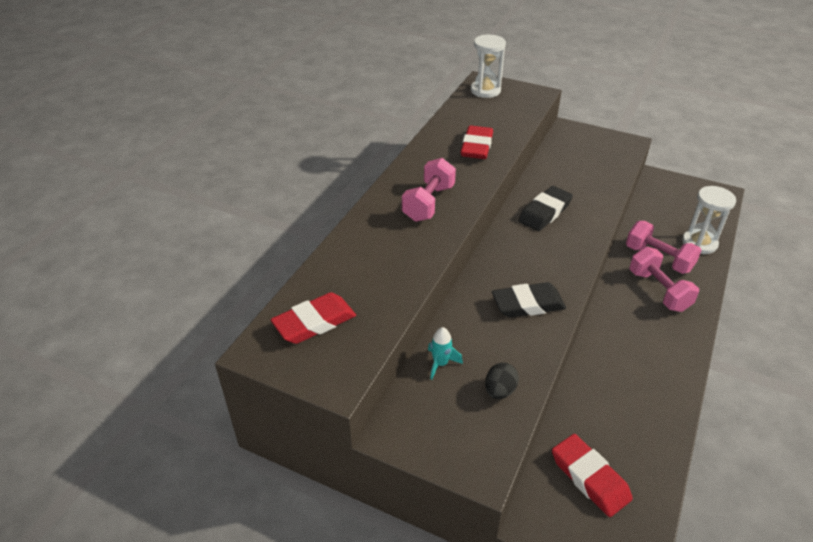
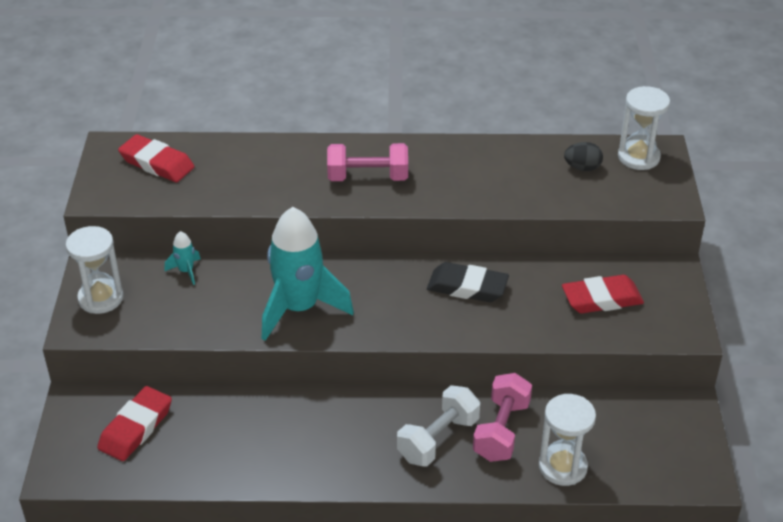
camera: 65 degrees right, 0 degrees up
(446, 440) = (101, 298): none -> white hourglass
(476, 146) = (501, 182): red eraser -> red eraser (601, 299)
(499, 391) = (171, 316): black egg -> black egg (582, 168)
(528, 304) = (299, 308): black eraser -> turquoise rocket
(658, 291) = (438, 439): pink dumbbell -> white dumbbell

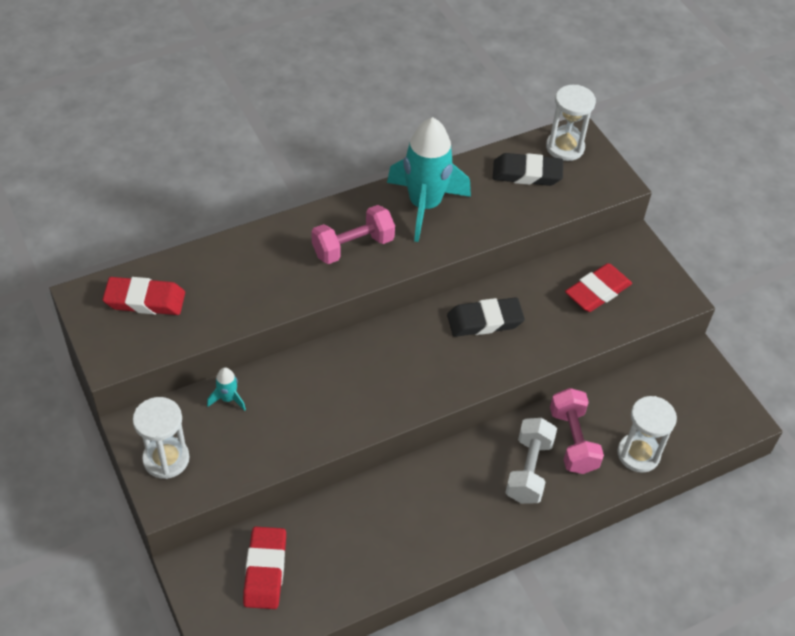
camera: 30 degrees left, 10 degrees up
(299, 308) = (356, 398): turquoise rocket -> turquoise rocket (424, 205)
(582, 168) = (527, 173): black egg -> black eraser

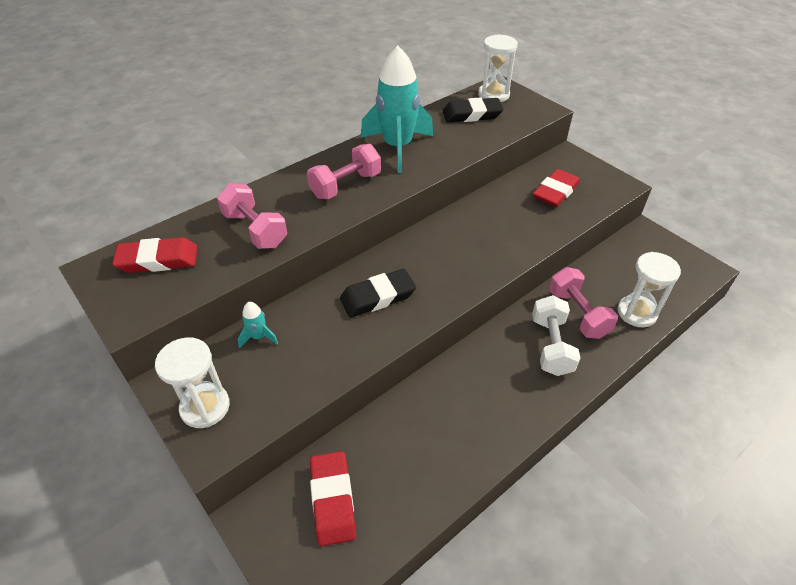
camera: 10 degrees left, 5 degrees down
(246, 284) = (255, 230): none -> pink dumbbell
(485, 321) = (473, 229): black eraser -> black eraser (378, 297)

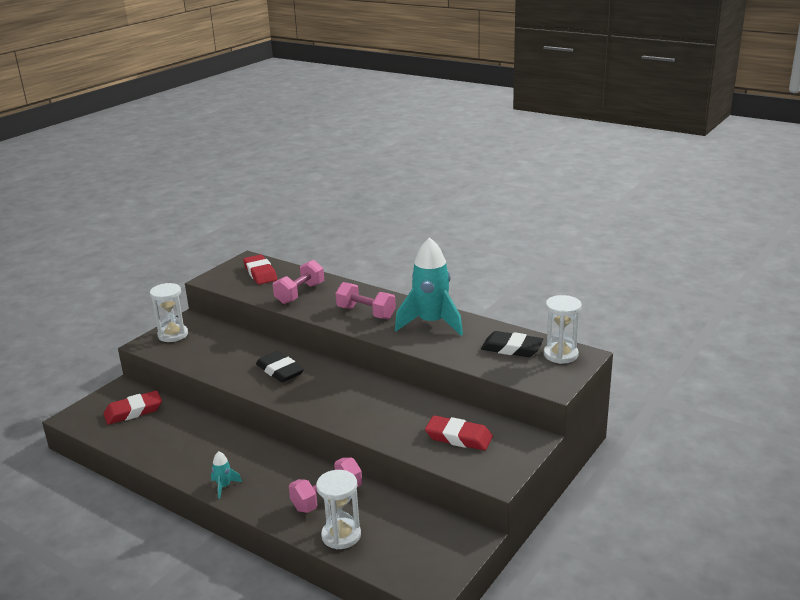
camera: 75 degrees right, 20 degrees down
(258, 337) = (230, 337): turquoise rocket -> turquoise rocket (224, 486)
(472, 115) = (512, 348): black eraser -> black eraser turned 45 degrees counterclockwise
(551, 346) = (283, 486): white dumbbell -> none

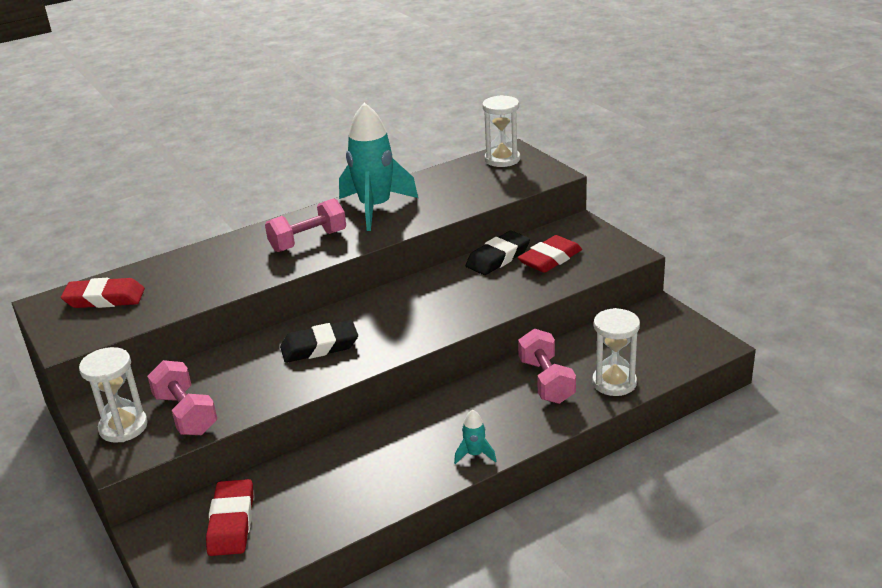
camera: 65 degrees left, 5 degrees up
(300, 293) = (204, 277): pink dumbbell -> pink dumbbell (186, 414)
(512, 348) = (469, 178): black eraser -> black eraser (498, 258)

